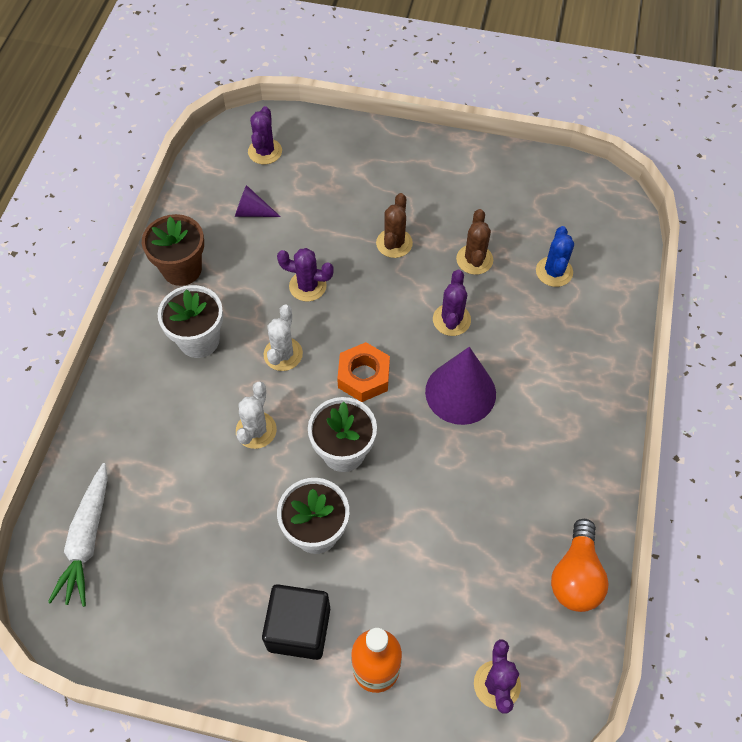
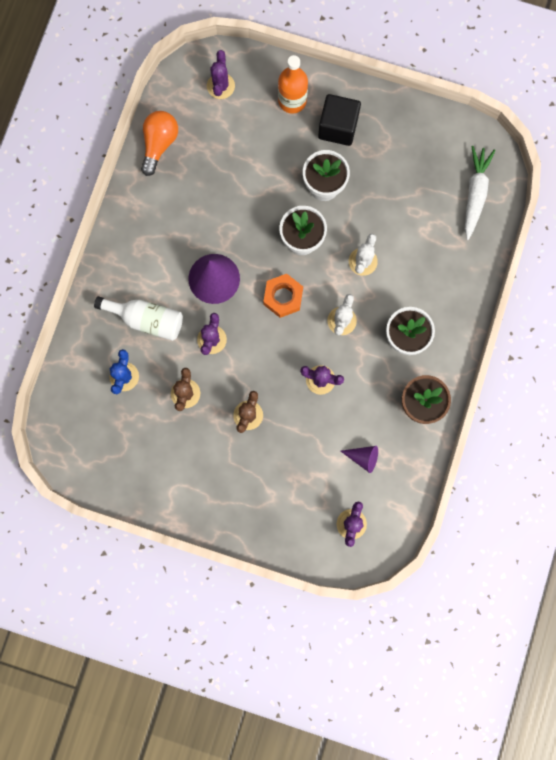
camera: 175 degrees left, 20 degrees up
(540, 336) = (147, 319): none -> white bottle

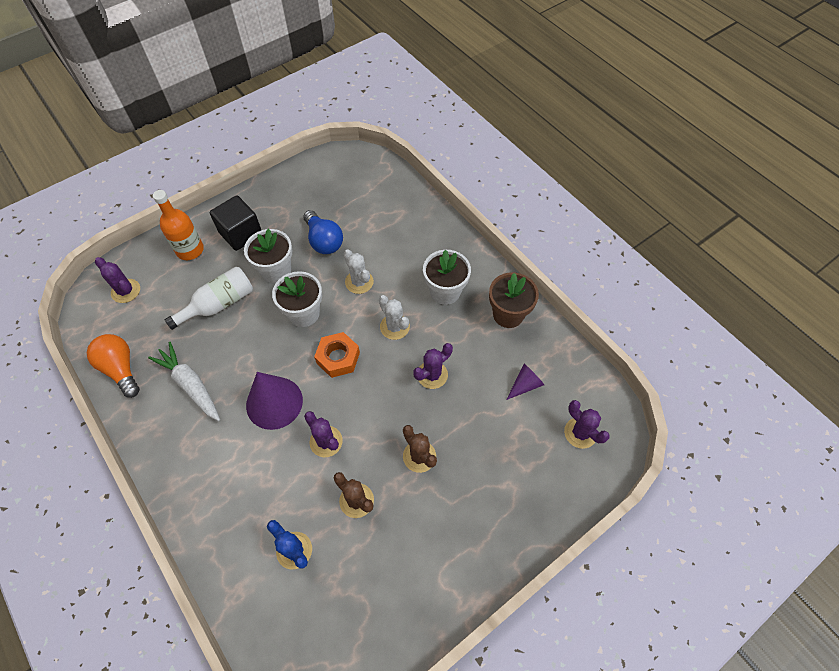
camera: 55 degrees left, 20 degrees down
(147, 319) = (259, 488): white bottle -> white bottle (219, 304)
(381, 201) = (324, 241): none -> blue light bulb
(475, 194) = (372, 182): white carrot -> white carrot (190, 385)

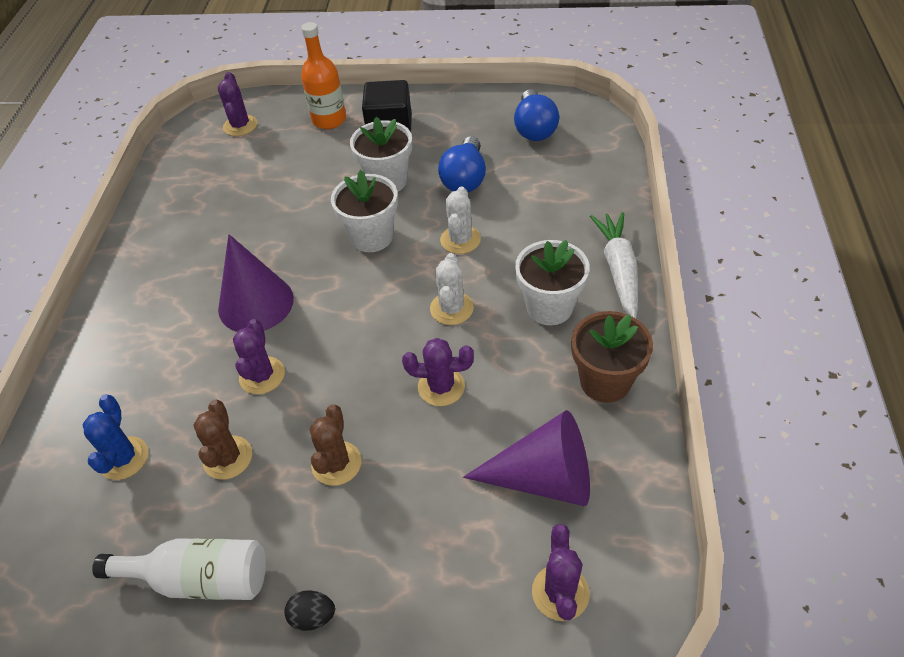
camera: 45 degrees right, 10 degrees down
(121, 369) = (167, 188): orange light bulb -> none
(190, 385) = (204, 238): white carrot -> white carrot (618, 270)
(219, 304) = (303, 182): white bottle -> white bottle (200, 578)
(334, 183) = (534, 128): none -> blue light bulb
(338, 358) = (359, 301): orange nut -> none
(485, 538) = (313, 616): none -> black egg
(525, 385) = (544, 478): purple cone -> purple cone, size x1.91

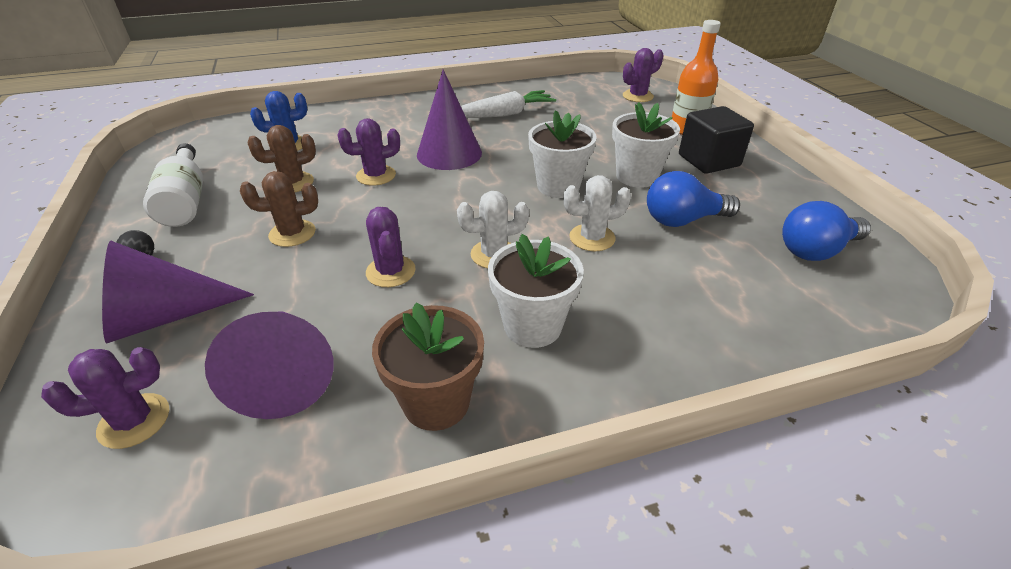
camera: 65 degrees right, 10 degrees down
(427, 582) = (164, 317): none -> purple cone
(618, 270) = (631, 379): white carrot -> white carrot (504, 114)

